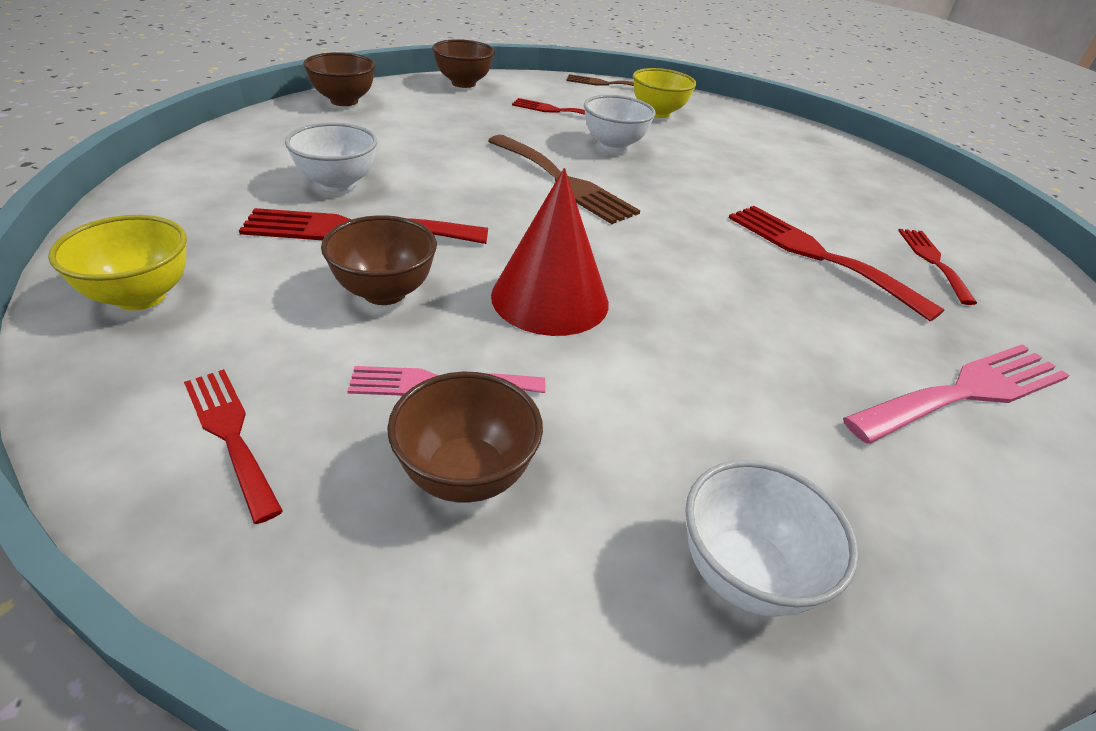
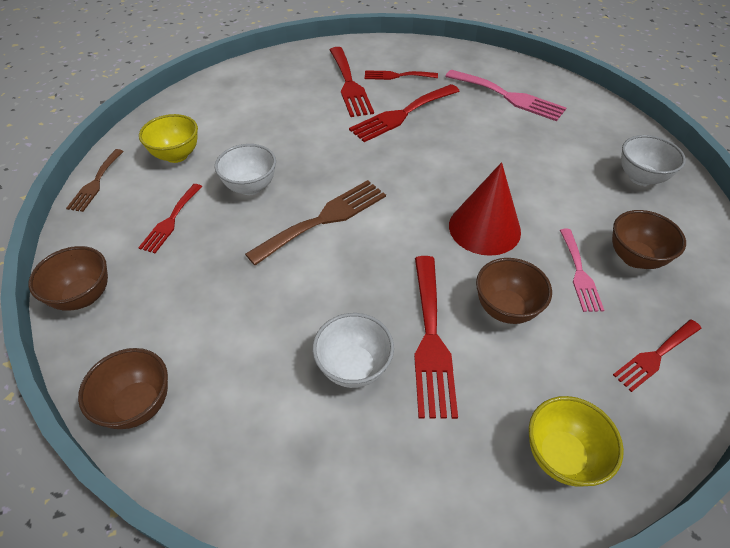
camera: 85 degrees left, 10 degrees up
(871, 217) = (349, 84): none -> red fork
(966, 392) = (508, 96): pink fork -> pink fork turned 150 degrees clockwise

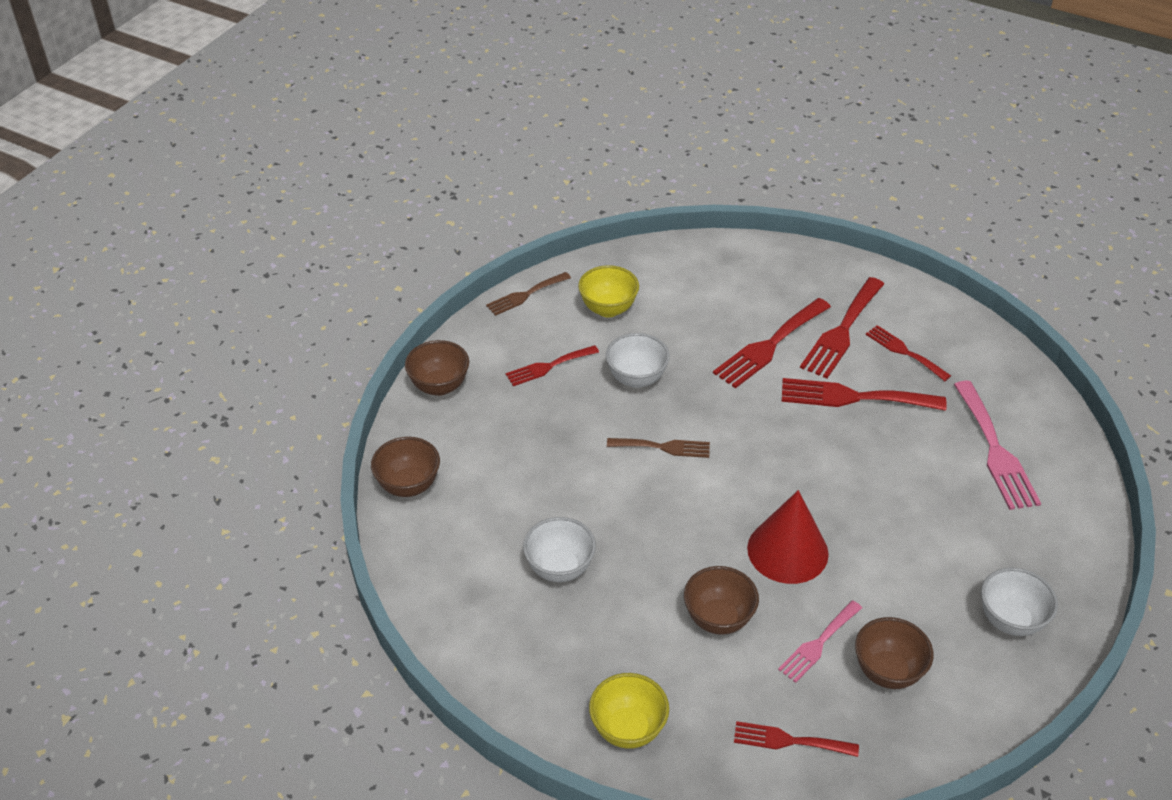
camera: 45 degrees right, 5 degrees down
(324, 219) = (663, 447): brown fork -> brown fork, size x0.61
(431, 339) = (634, 594): red fork -> red fork (769, 346)

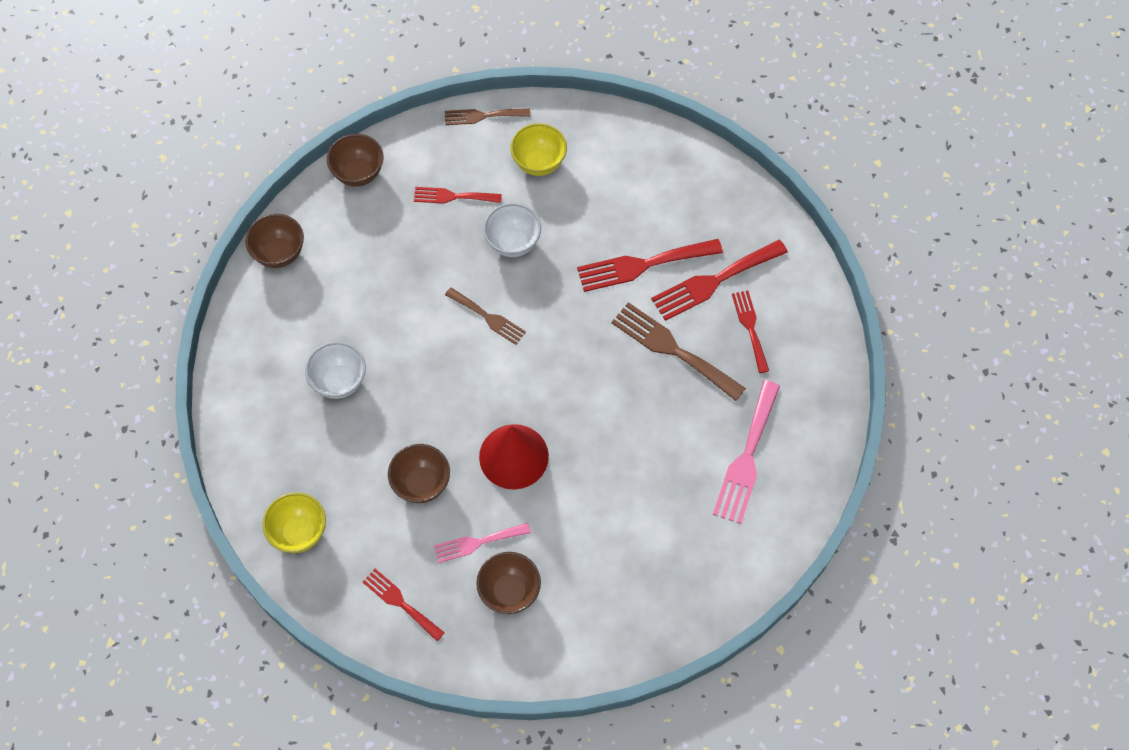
camera: 30 degrees right, 20 degrees up
(854, 397) = (672, 349): red fork -> brown fork
(1010, 620) = (633, 603): white bowl -> none

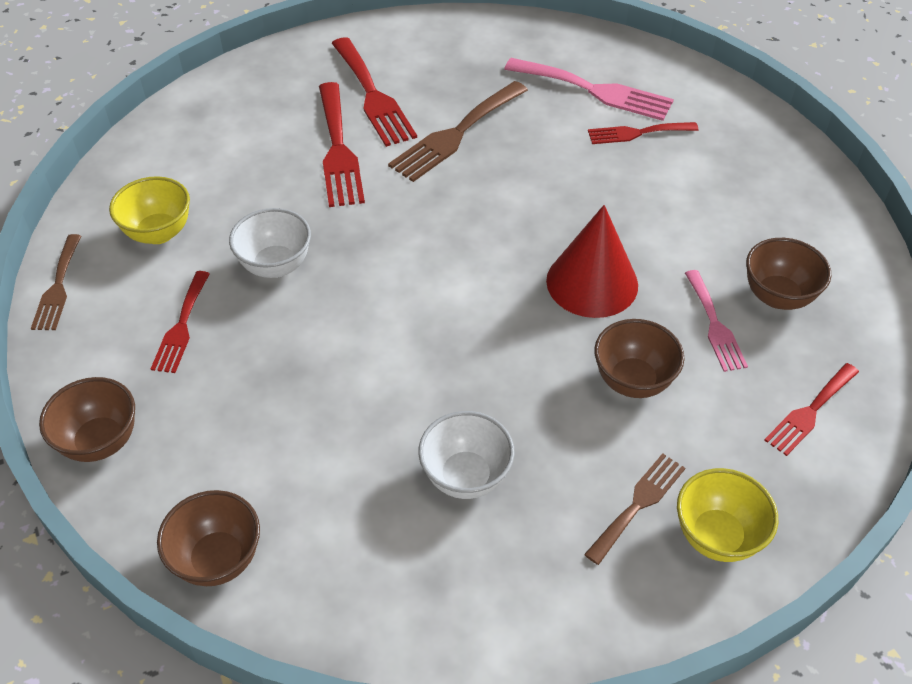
camera: 85 degrees left, 15 degrees down
(488, 317) = (385, 297): brown fork -> brown fork (638, 504)
(750, 327) = (436, 75): red fork -> red fork (637, 133)

